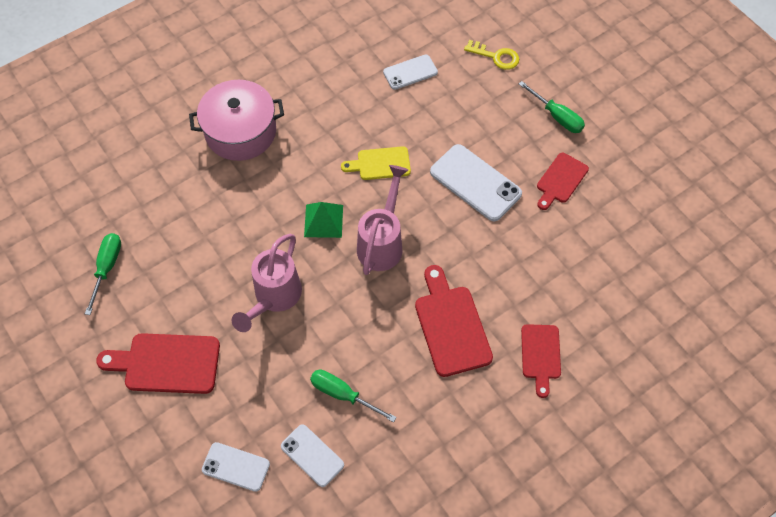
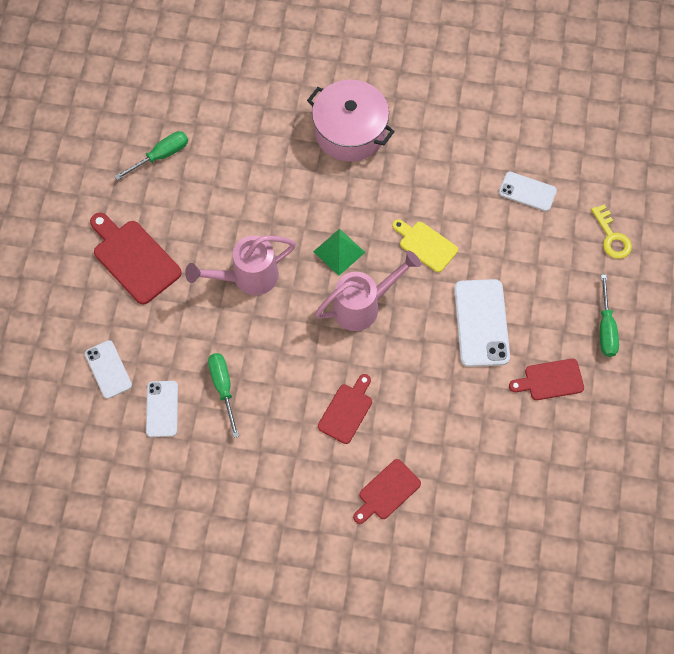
camera: 45 degrees right, 5 degrees up
(451, 326) = (346, 411): red cutting board -> red cutting board, size x0.64

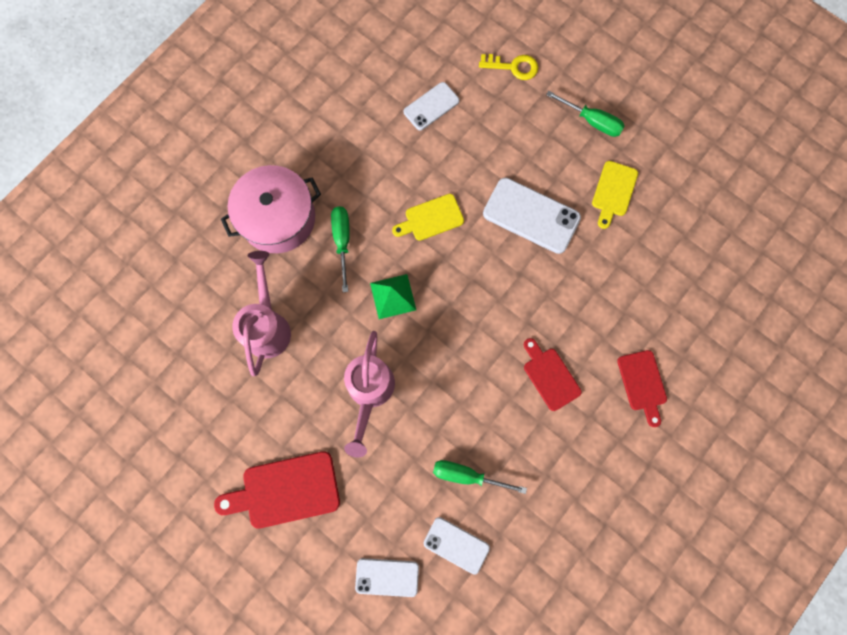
camera: 60 degrees left, 10 degrees up
(161, 155) = (191, 405): green screwdriver -> green screwdriver (342, 241)
(363, 305) = (458, 304): pink watering can -> pink watering can (268, 325)
(550, 380) = (613, 192): red cutting board -> yellow cutting board

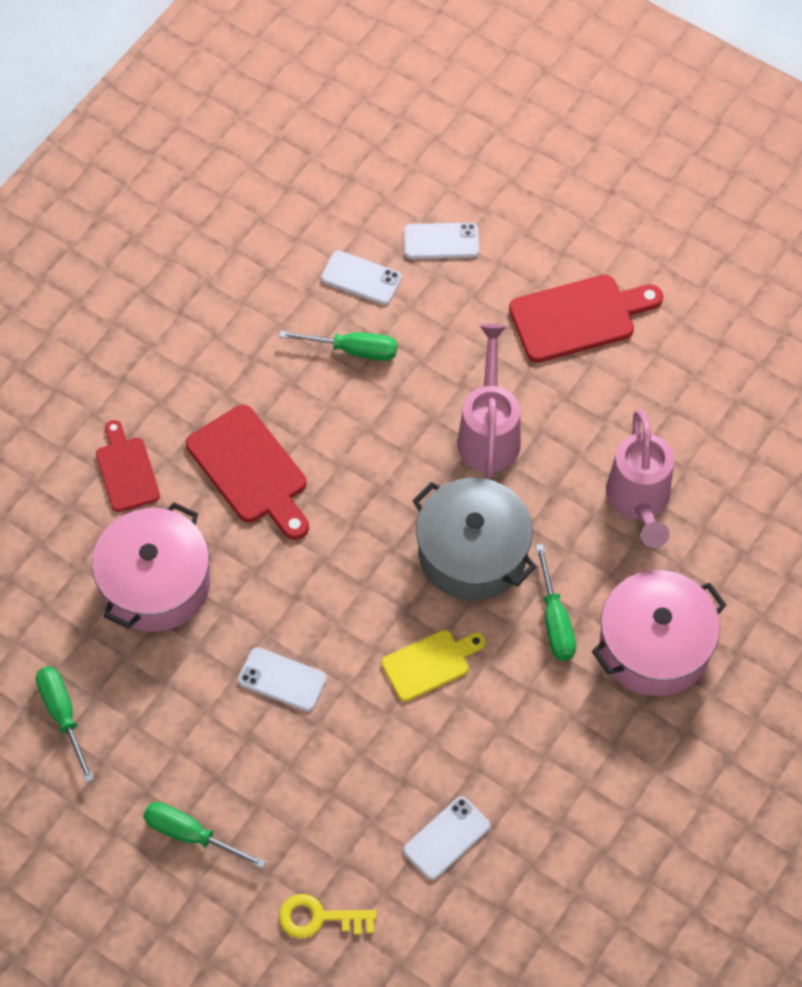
camera: 175 degrees right, 15 degrees down
(393, 296) = (472, 553): green pyramid -> grey pot
(531, 216) = (282, 679): white phone -> white phone, size x0.61
(549, 376) = (251, 470): red cutting board -> red cutting board, size x1.57
(613, 192) = (159, 725): yellow cutting board -> none
(618, 292) = (155, 583): none -> pink pot
(678, 204) = (62, 715): none -> green screwdriver

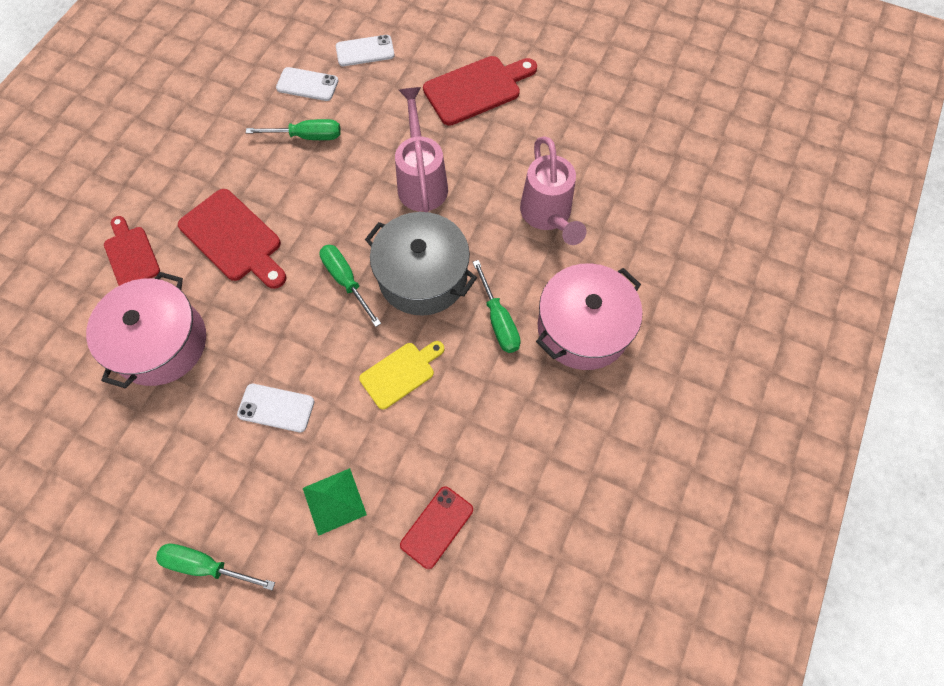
camera: 10 degrees left, 5 degrees up
(62, 715) = (83, 472): green screwdriver -> green screwdriver (346, 281)
(320, 918) = (332, 626): yellow key -> none
(336, 792) = (334, 501): none -> green pyramid
(446, 838) = (437, 527): white phone -> red phone

